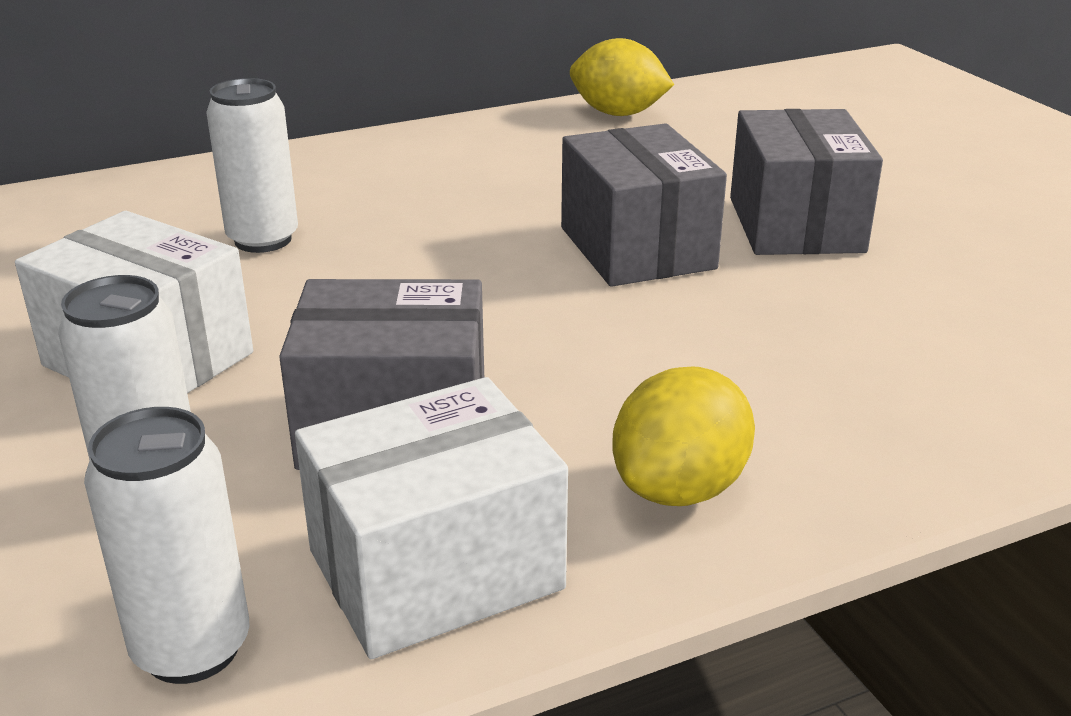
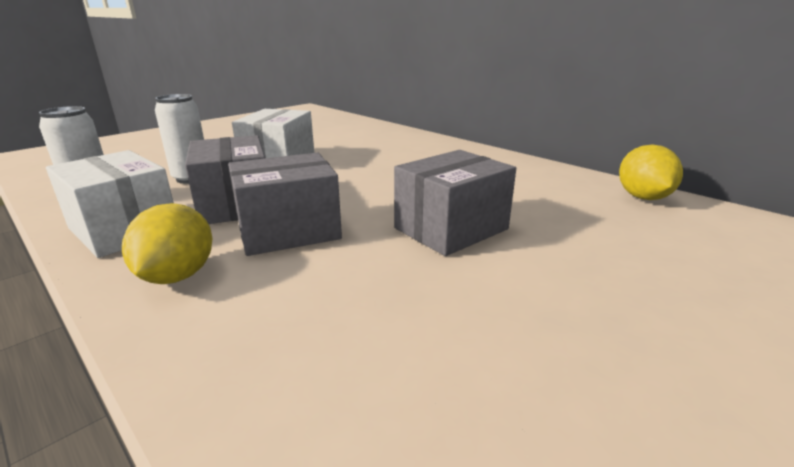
camera: 70 degrees right, 5 degrees down
(263, 240) = (384, 158): white can -> none
(679, 488) = (177, 276): yellow lemon -> yellow lemon turned 75 degrees clockwise
(796, 225) = (549, 278): grey box -> grey box (288, 231)

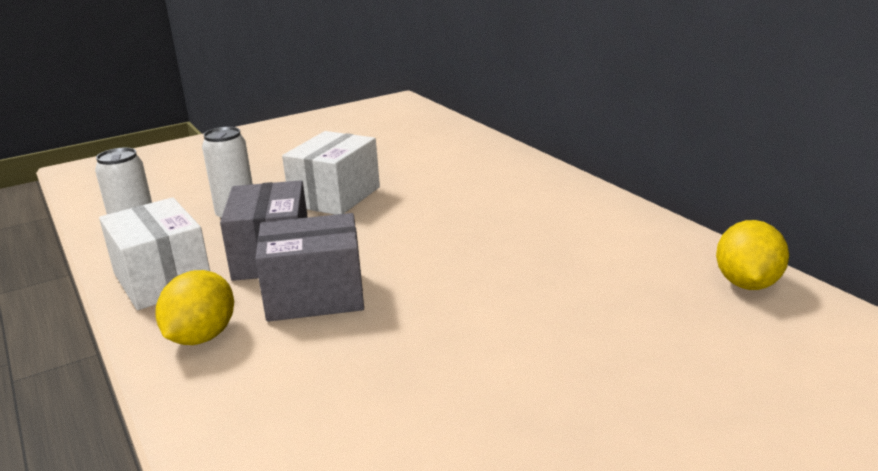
camera: 15 degrees right, 0 degrees up
(451, 229) = (484, 308): grey box -> none

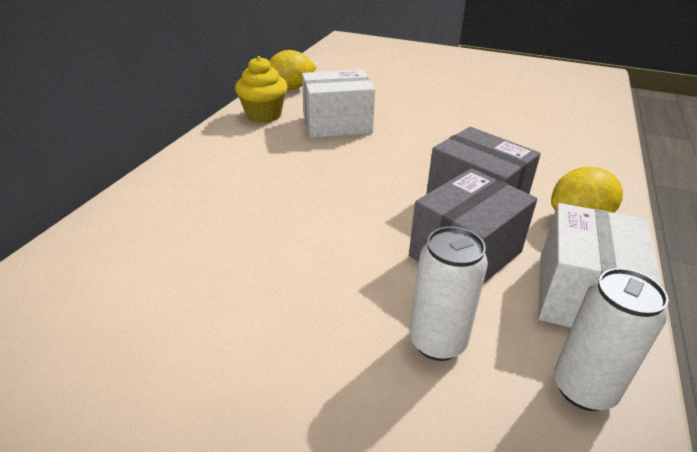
camera: 130 degrees left, 10 degrees up
(335, 196) = (314, 289): white box -> white box (337, 124)
(653, 242) = (263, 115): none -> yellow cupcake

